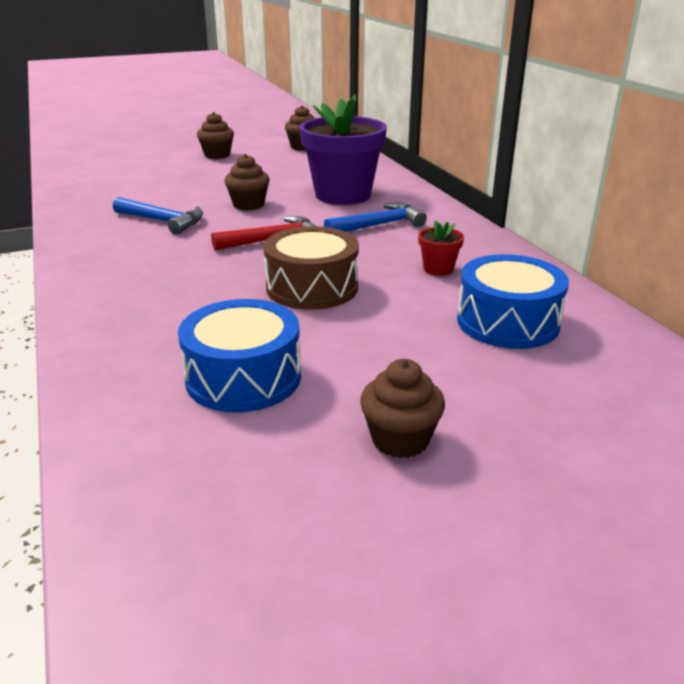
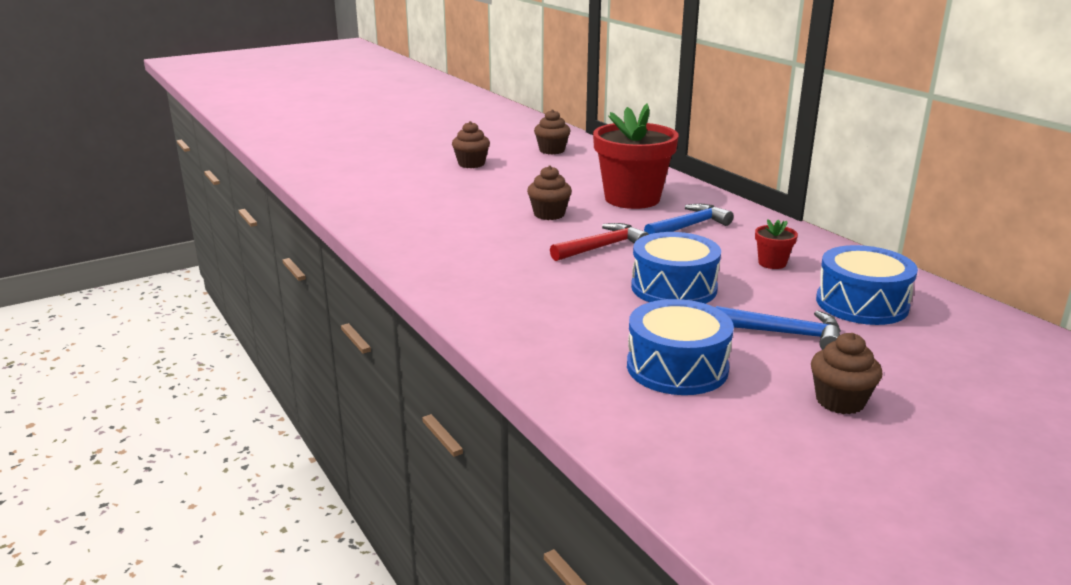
camera: 10 degrees left, 5 degrees down
(162, 221) = (479, 236): blue hammer -> blue hammer (785, 334)
(312, 287) = (674, 288): brown drum -> blue drum
(343, 195) = (632, 199): purple flower pot -> red flower pot

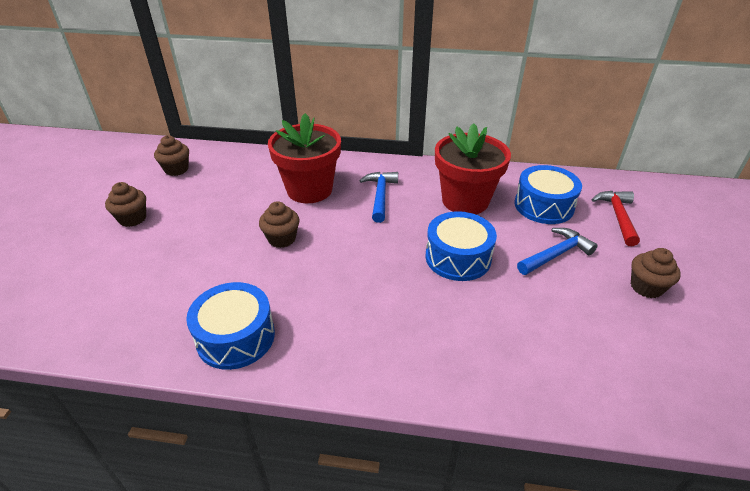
camera: 50 degrees left, 15 degrees up
(602, 247) = (365, 249): red hammer -> red hammer (618, 217)
(677, 367) = (564, 325): blue drum -> blue drum (235, 337)
(772, 263) = (465, 201): red flower pot -> red flower pot, size x2.39

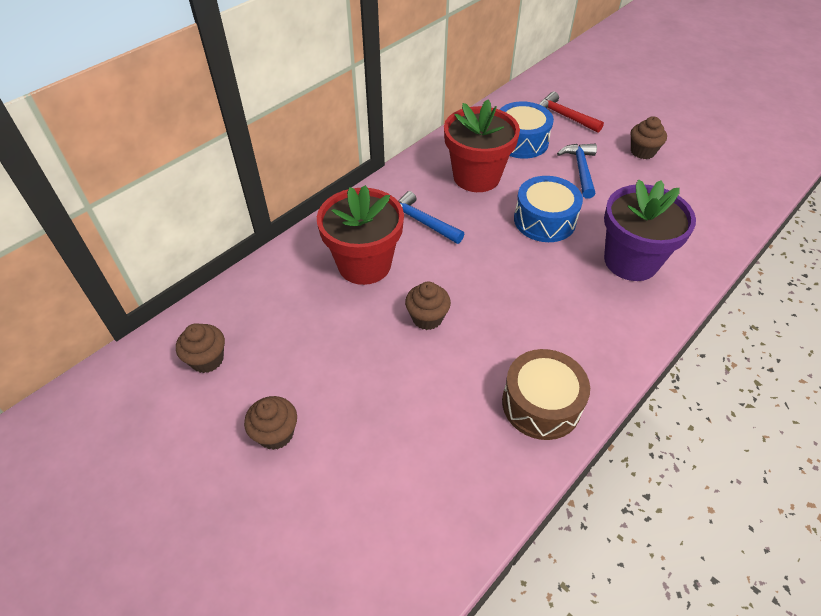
camera: 55 degrees left, 10 degrees up
(235, 337) = (541, 404): blue drum -> brown drum
(467, 335) = (631, 261): none -> purple flower pot

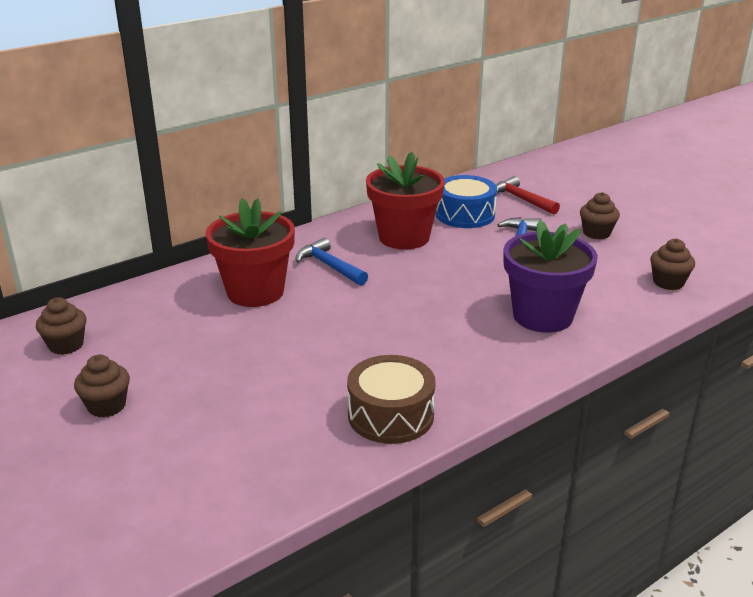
camera: 10 degrees right, 20 degrees down
(427, 318) = (301, 337): brown cupcake -> brown cupcake (668, 282)
(544, 220) = (462, 276): blue drum -> none

